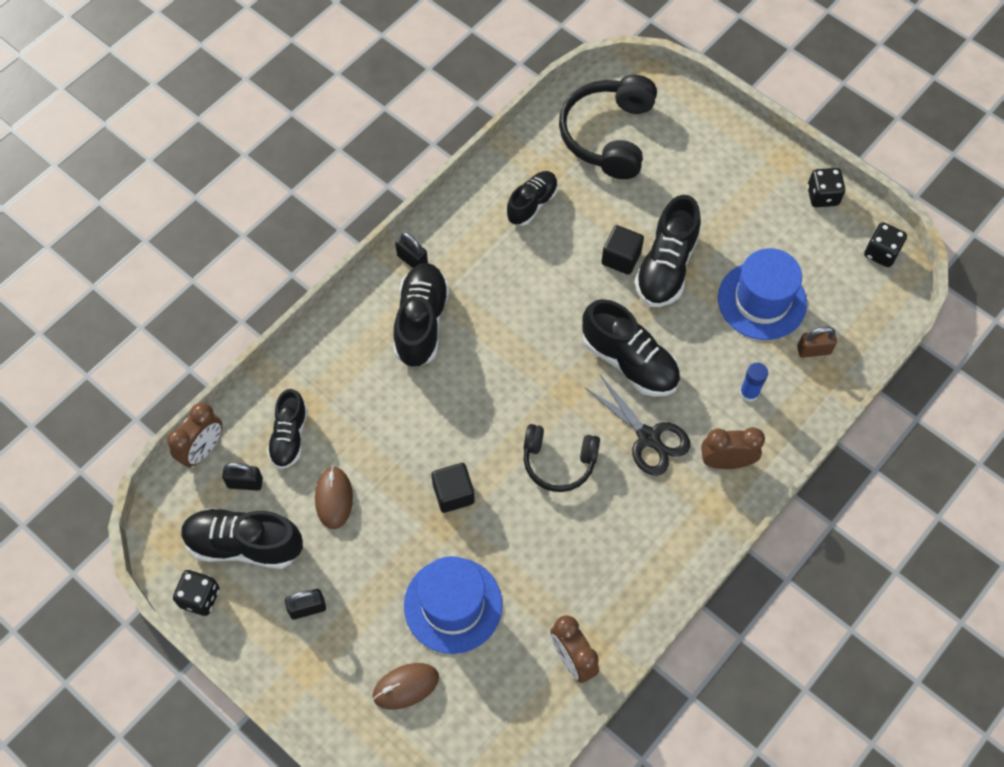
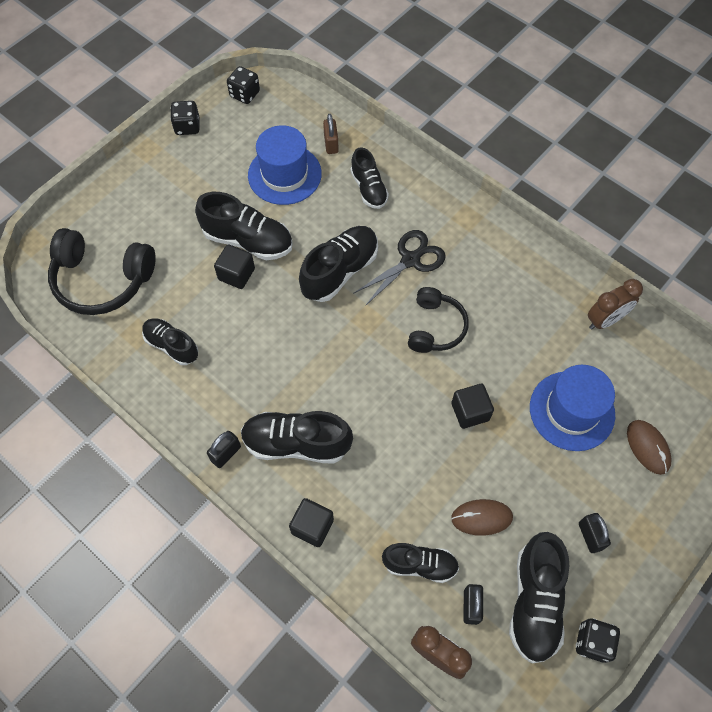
camera: 90 degrees left, 0 degrees up
(334, 339) = (312, 526): none -> black cube
(726, 461) = (429, 207): brown clock -> none
(749, 393) = (369, 189): blue glue stick -> black shoe

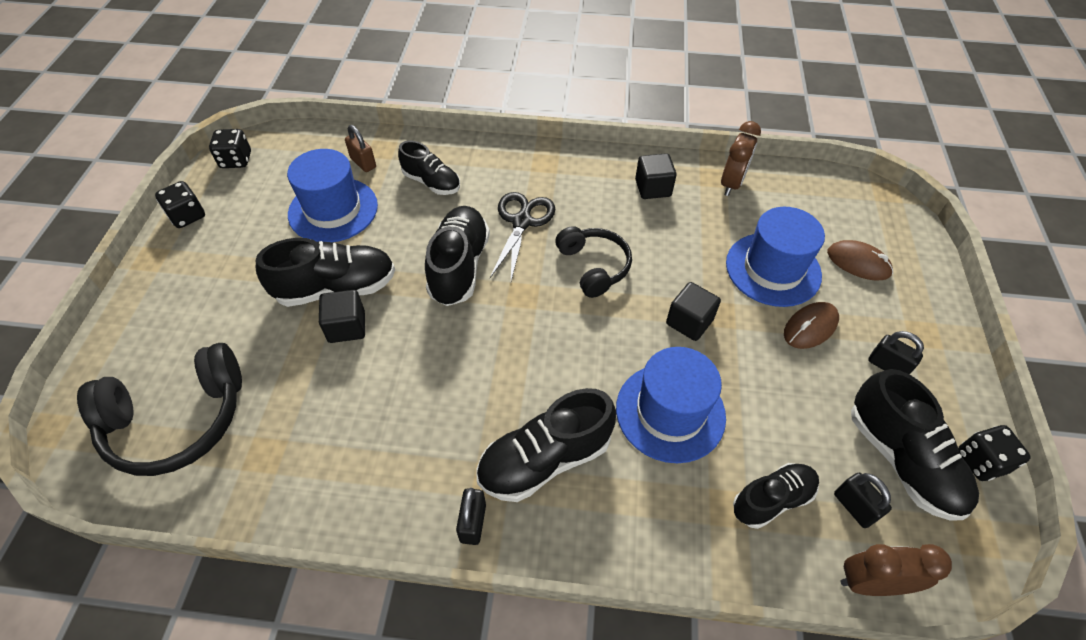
camera: 35 degrees left, 10 degrees down
(172, 345) = (319, 443): black shoe -> none
(312, 526) = (632, 538): black cube -> black cube (653, 188)
(401, 466) = (670, 412): none -> blue hat
(481, 518) = (785, 412): brown mouse -> brown mouse (810, 327)

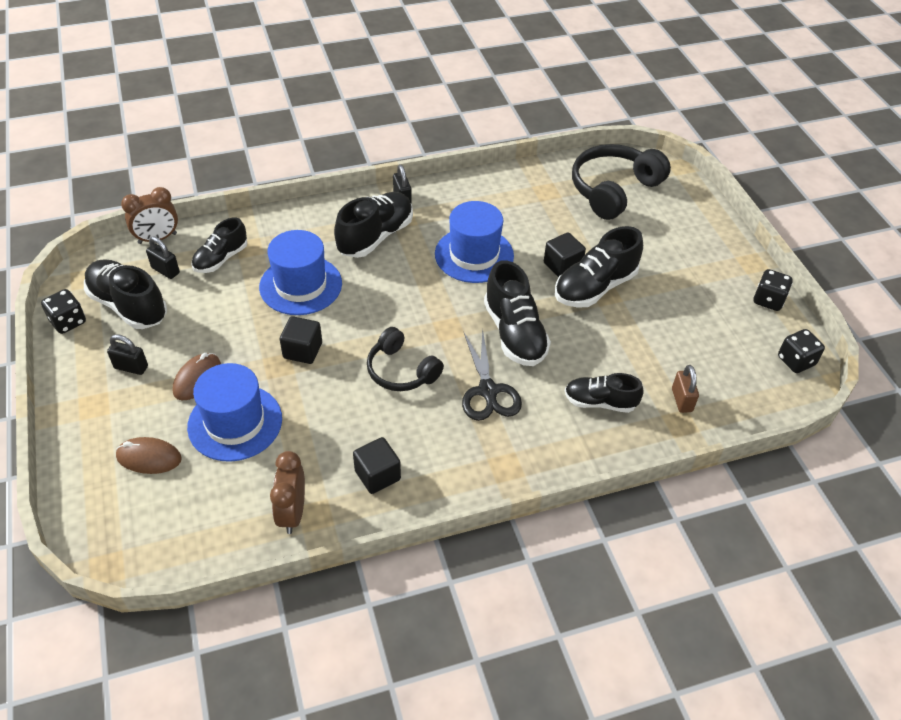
camera: 155 degrees right, 5 degrees down
(333, 210) = (660, 345): blue hat -> blue hat (474, 255)
(363, 163) = (682, 400): brown padlock -> brown padlock turned 60 degrees clockwise

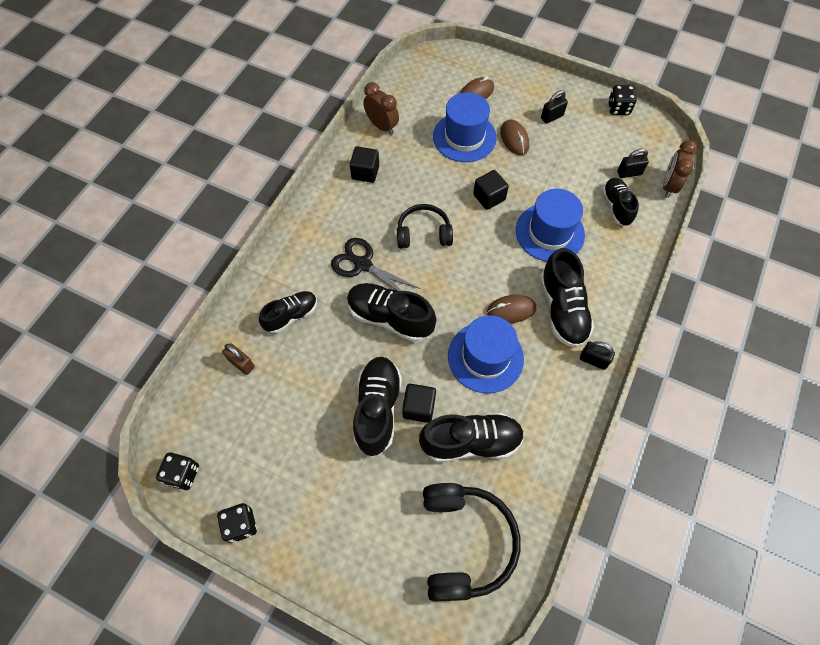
camera: 135 degrees right, 15 degrees up
(128, 306) = (609, 140): black shoe -> black shoe (471, 442)
(413, 264) = (511, 310): none -> brown mouse

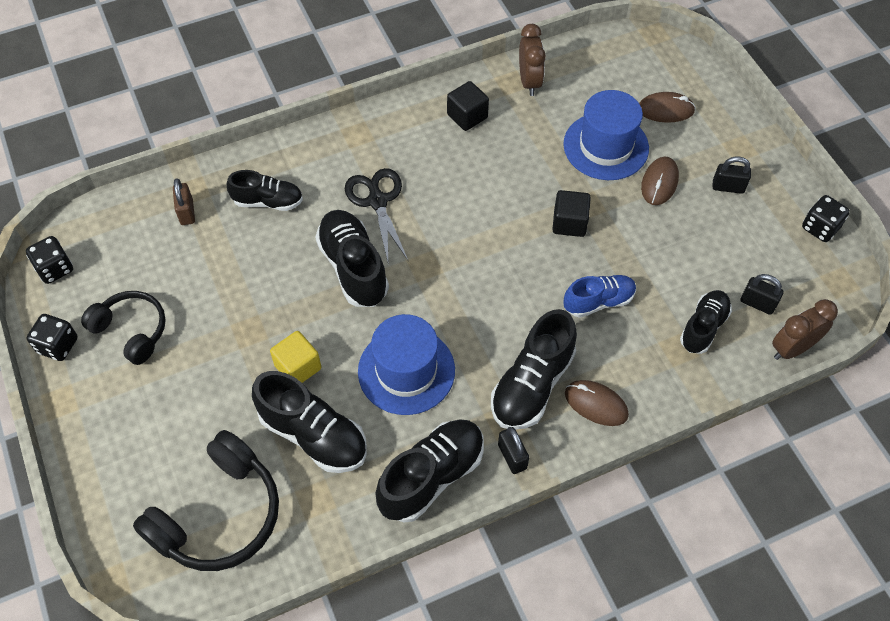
camera: 40 degrees right, 5 degrees down
(377, 409) = (261, 339): black shoe -> black shoe (432, 476)
(419, 407) = (298, 367): black cube -> yellow cube
(423, 233) = (465, 212): black headphones -> black headphones (132, 330)
(511, 310) = (478, 347): brown mouse -> brown mouse (596, 404)
(550, 232) = (598, 301): blue hat -> blue shoe

